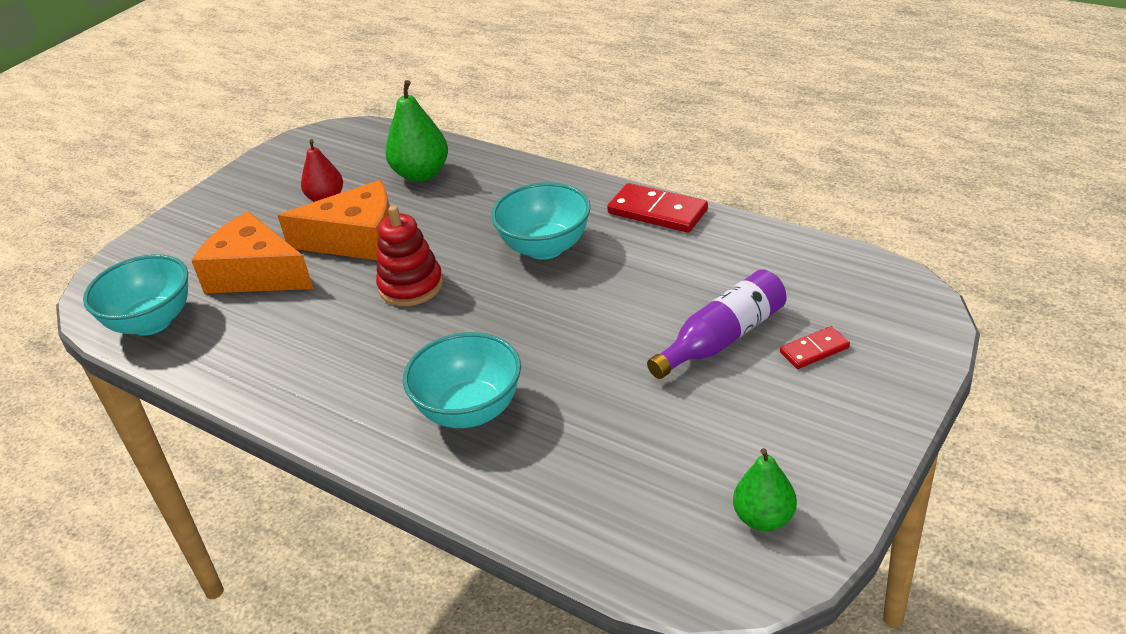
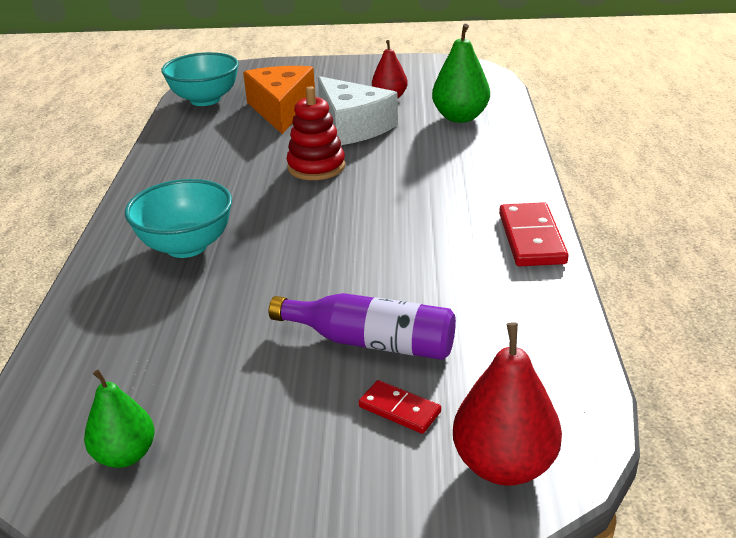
camera: 55 degrees right, 5 degrees down
(357, 239) = (353, 126): orange cheese -> white cheese
(545, 247) = (419, 203): turquoise bowl -> none
(903, 322) = (504, 465): none -> red pear

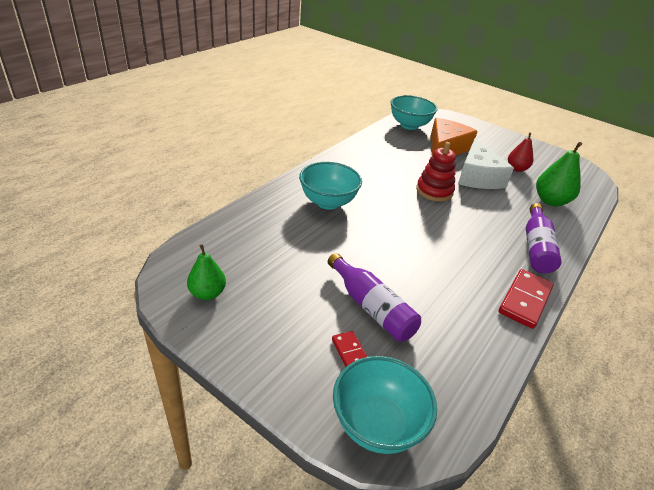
camera: 30 degrees right, 5 degrees up
(491, 176) = (536, 247): none -> purple bottle
(504, 465) = (377, 424): red pear -> turquoise bowl

